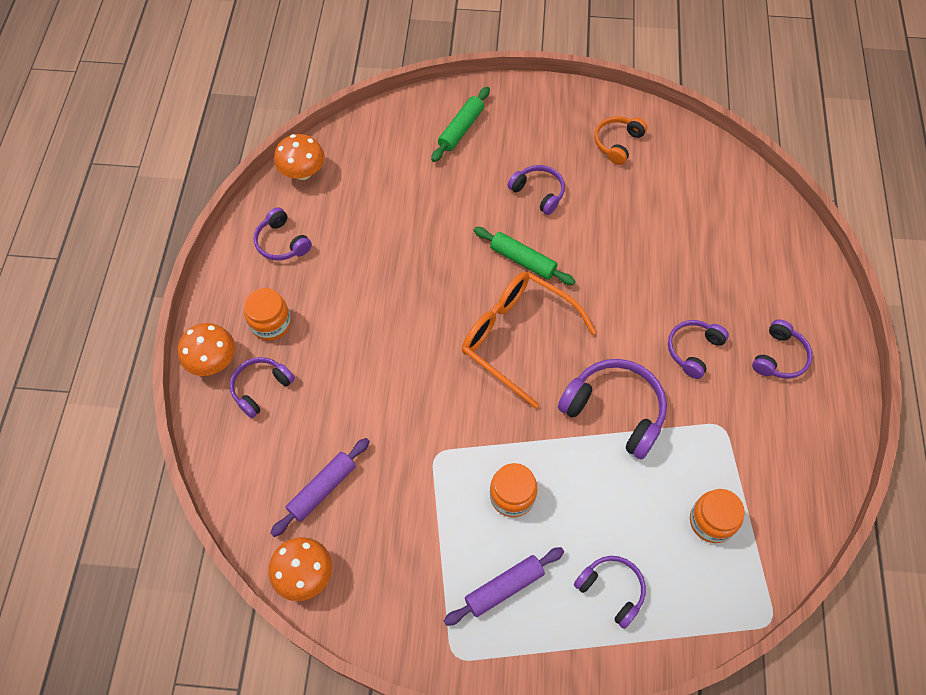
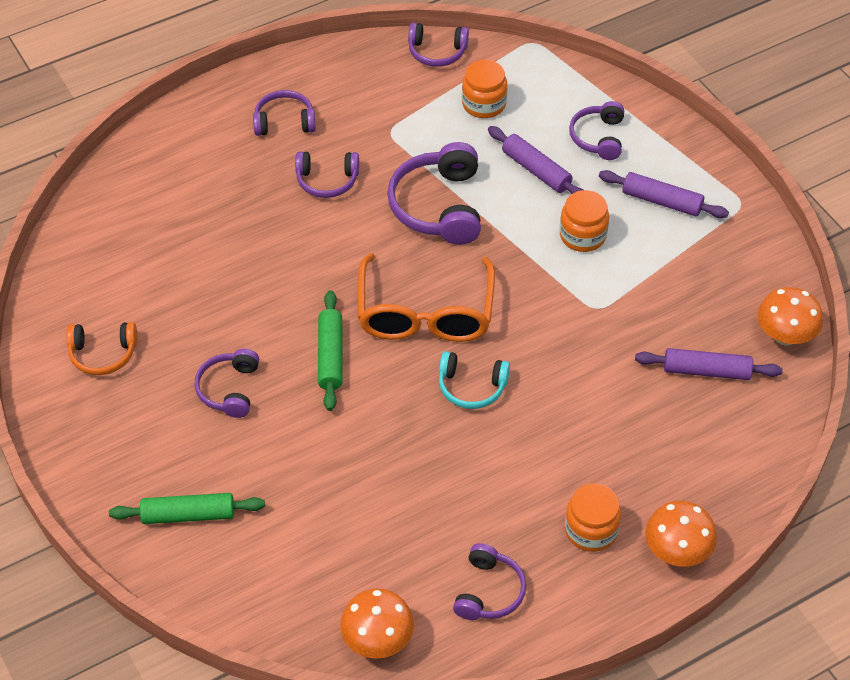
camera: 125 degrees left, 10 degrees down
(261, 388) = (664, 487): purple headphones -> purple headphones (437, 52)
(433, 327) = (471, 387): none -> turquoise headphones
(606, 510) = (536, 170): none -> purple rolling pin

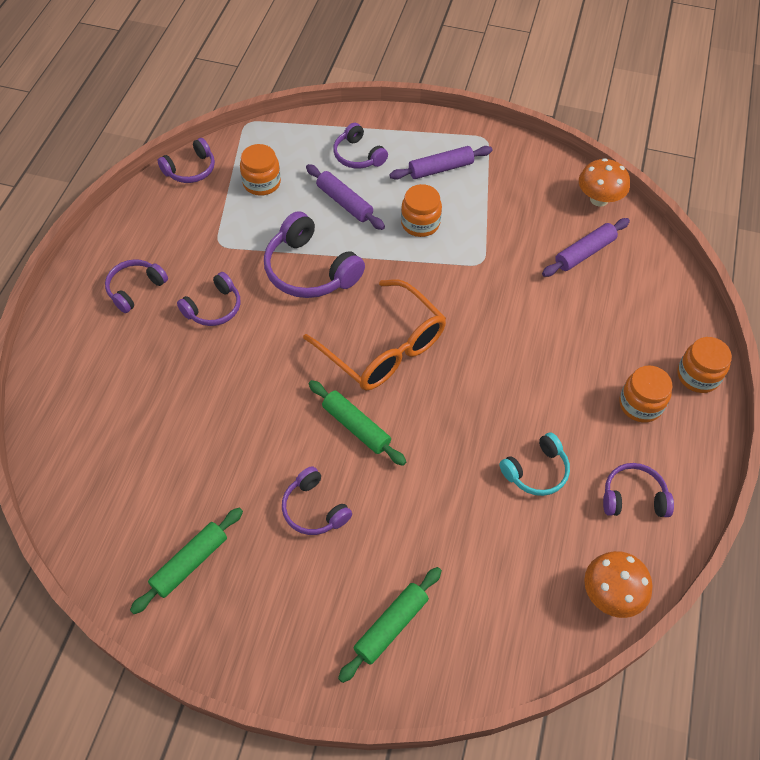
camera: 45 degrees left, 5 degrees up
(103, 354) = (190, 563): orange headphones -> green rolling pin
(471, 387) = (468, 372): turquoise headphones -> turquoise headphones (536, 471)
(488, 591) = (633, 497): purple headphones -> purple headphones turned 60 degrees counterclockwise
(536, 170) = (344, 202): purple rolling pin -> purple rolling pin turned 45 degrees clockwise
(677, 551) = (698, 376): orange mushroom -> orange jar

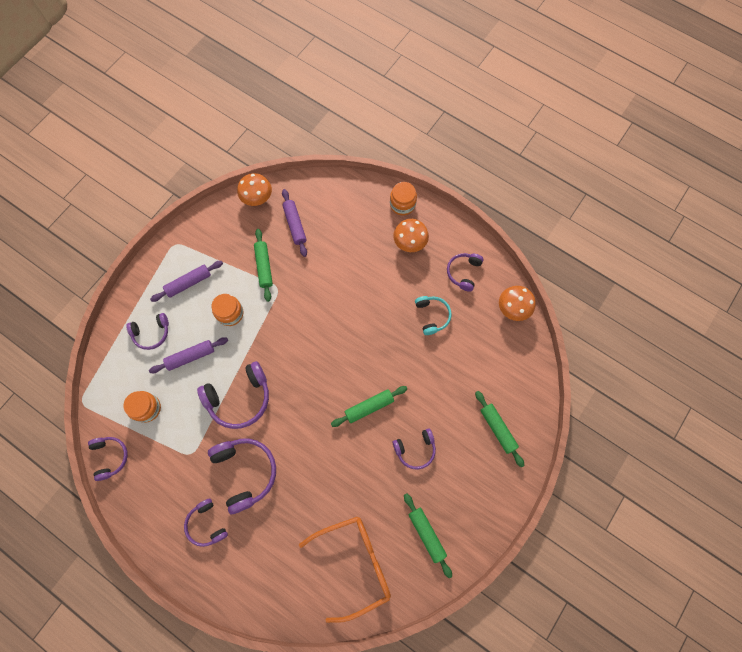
camera: 70 degrees left, 15 degrees up
(214, 308) = (245, 472): purple headphones -> purple headphones, size x1.65
(384, 348) = (319, 371): orange glasses -> orange glasses (355, 563)
(440, 169) = (189, 283): purple rolling pin -> purple rolling pin turned 60 degrees clockwise
(504, 238) = (264, 267): none -> green rolling pin
(640, 404) = (410, 243): orange jar -> orange mushroom

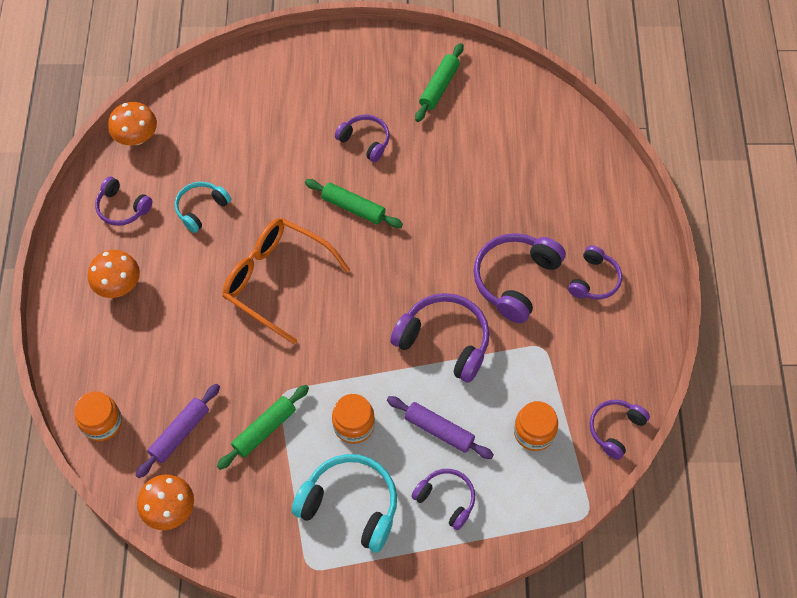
camera: 125 degrees left, 10 degrees down
(189, 283) = (350, 505): purple rolling pin -> turquoise headphones
(355, 563) = (515, 129): orange glasses -> orange glasses (276, 280)
(402, 204) = (67, 325): orange jar -> orange jar (102, 423)
(463, 272) = (122, 207): purple headphones -> purple headphones turned 45 degrees clockwise
(497, 429) = (287, 83): green rolling pin -> none

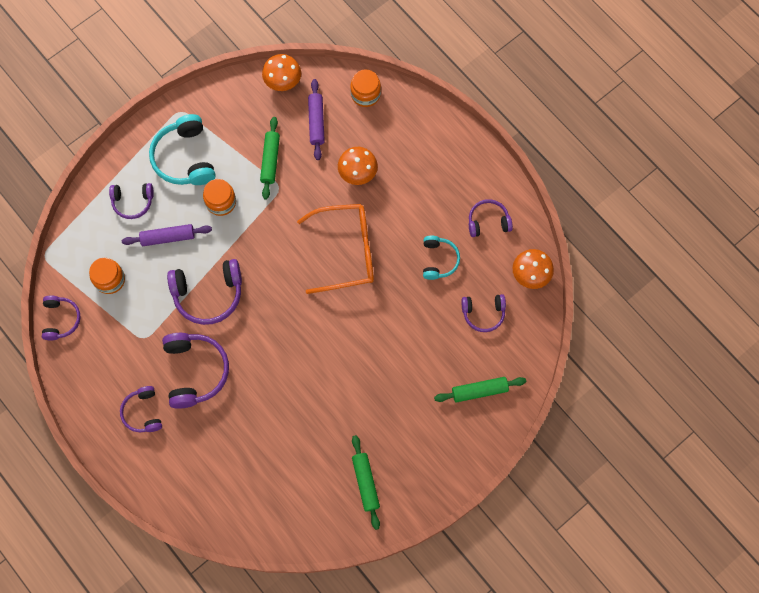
camera: 140 degrees right, 10 degrees up
(118, 285) = (438, 173): orange mushroom -> orange mushroom (357, 173)
(350, 505) = (185, 158): turquoise headphones -> turquoise headphones turned 90 degrees clockwise
(353, 208) = (343, 339): green rolling pin -> green rolling pin (479, 391)
(365, 141) = (379, 395): purple headphones -> purple headphones (483, 313)

